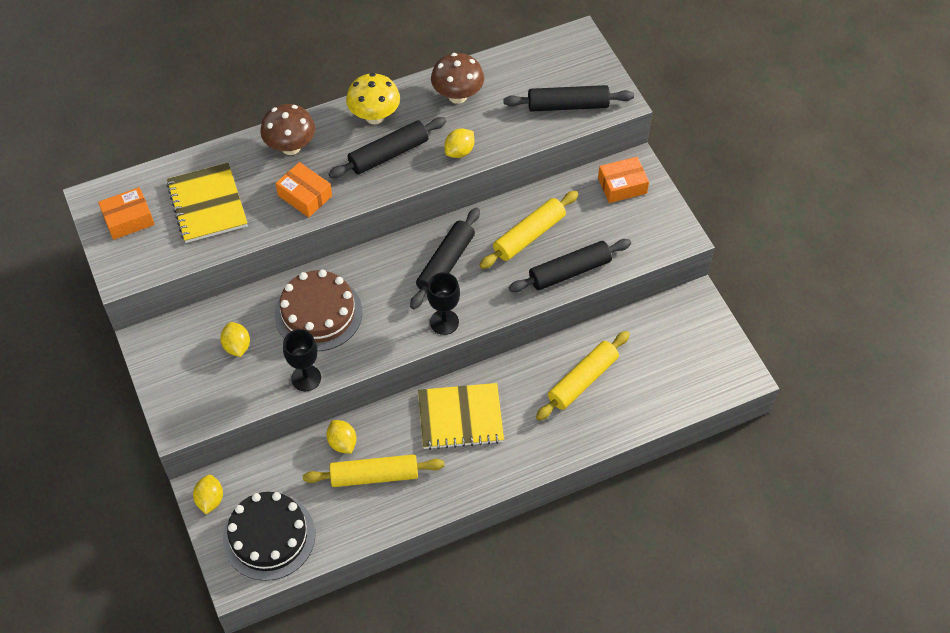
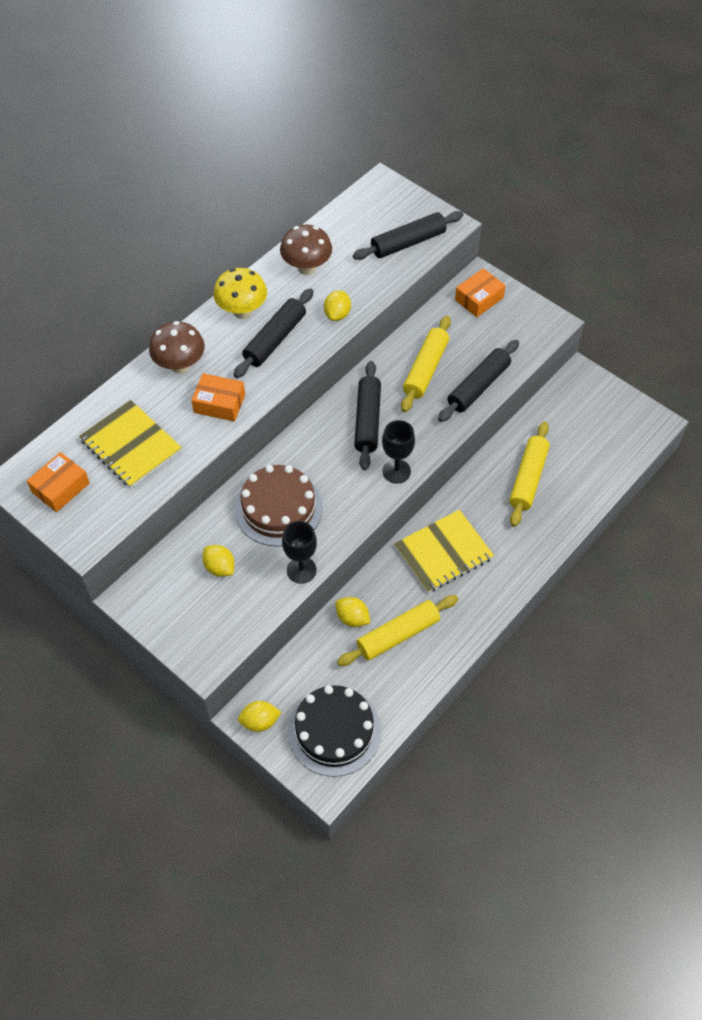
camera: 25 degrees left, 0 degrees up
(210, 500) = (260, 721): yellow lemon -> yellow lemon turned 75 degrees counterclockwise

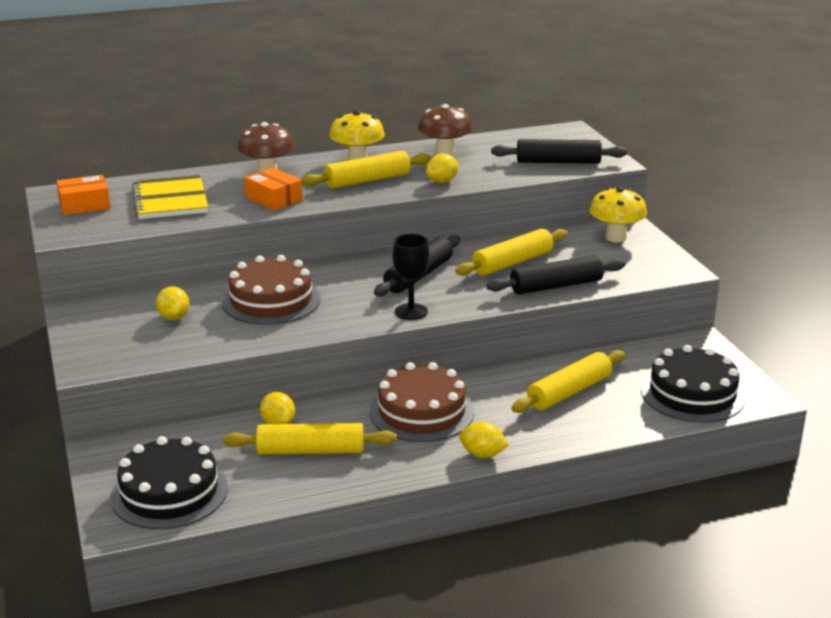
camera: 30 degrees right, 30 degrees down
(260, 721) = (107, 459): yellow lemon -> yellow lemon (482, 454)
(275, 339) = (367, 180): black rolling pin -> yellow rolling pin
(301, 570) = (245, 341): black goblet -> none
(443, 552) = (421, 412): yellow notebook -> brown cake
(479, 299) = (615, 238): orange box -> yellow mushroom
(609, 440) = (692, 394): none -> black cake

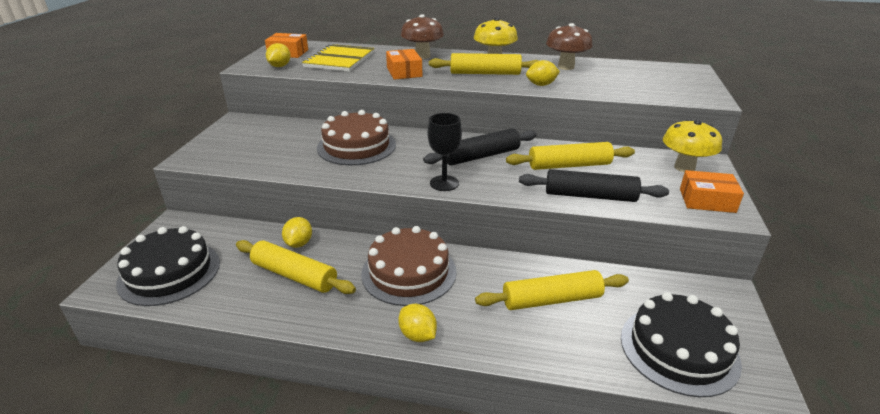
camera: 30 degrees right, 5 degrees up
(174, 317) = (283, 141): yellow lemon -> yellow lemon (280, 66)
(558, 162) = (657, 90): black rolling pin -> none
(654, 263) = (707, 200): none -> orange box

